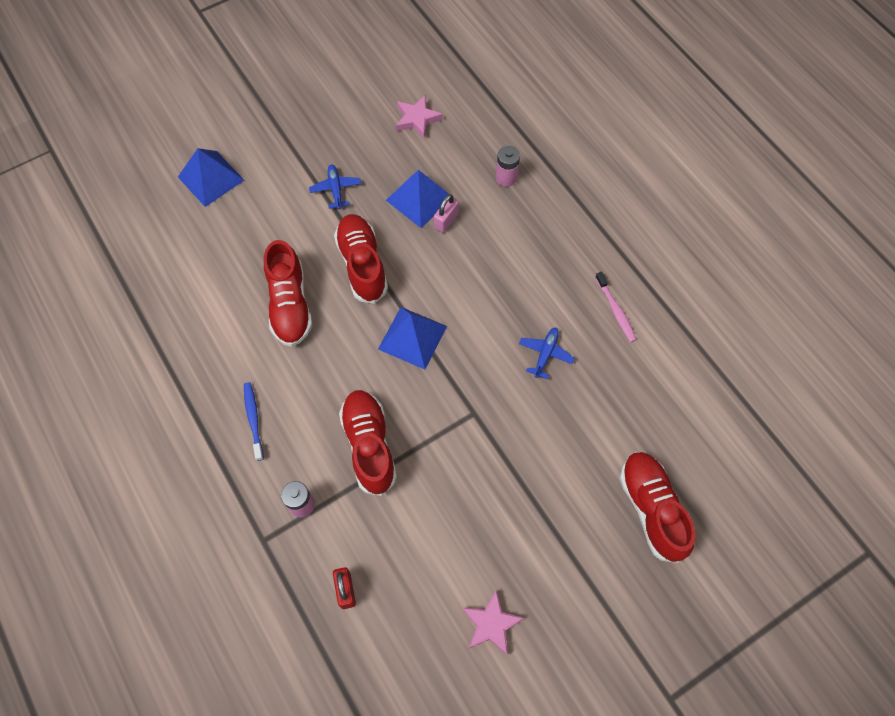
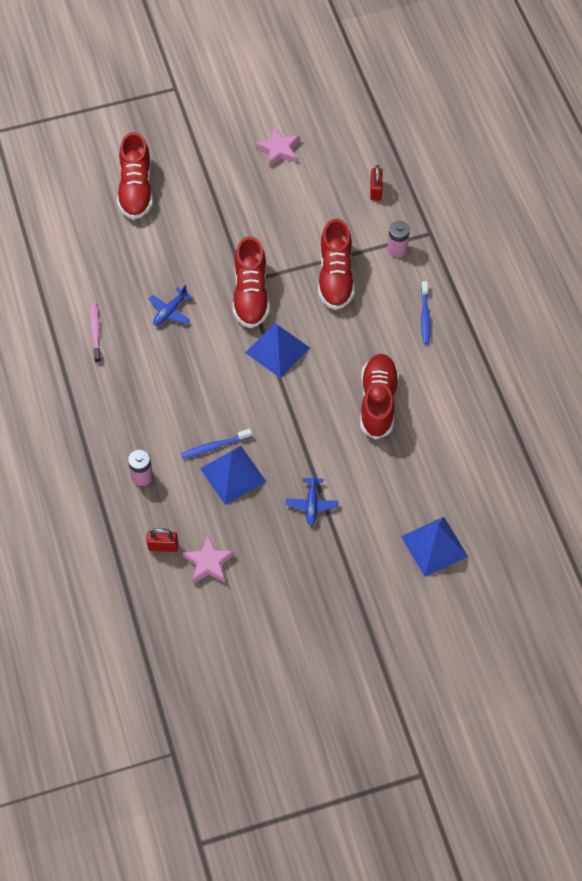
camera: 165 degrees left, 5 degrees down
(362, 265) = (304, 423): red shoe -> red shoe (250, 295)
(446, 221) = (214, 446): pink padlock -> blue toothbrush
(463, 124) = (163, 546): none -> red padlock

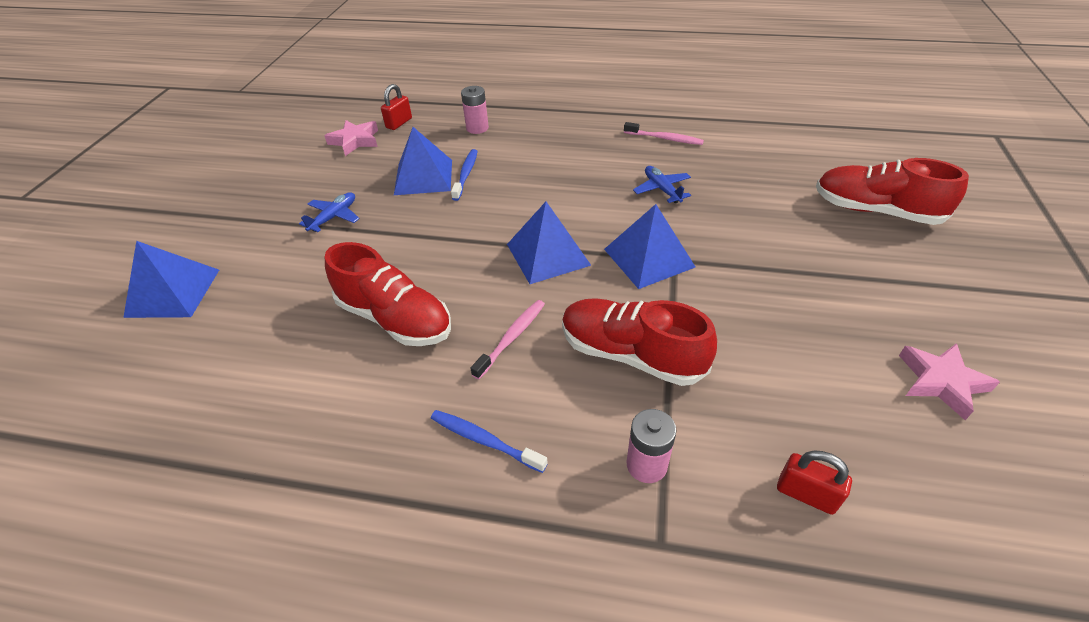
camera: 120 degrees right, 15 degrees down
(250, 295) = (649, 258): red shoe -> blue pyramid
(311, 504) = (334, 217): blue plane -> blue plane turned 90 degrees clockwise
(356, 336) = (511, 338): none -> pink toothbrush

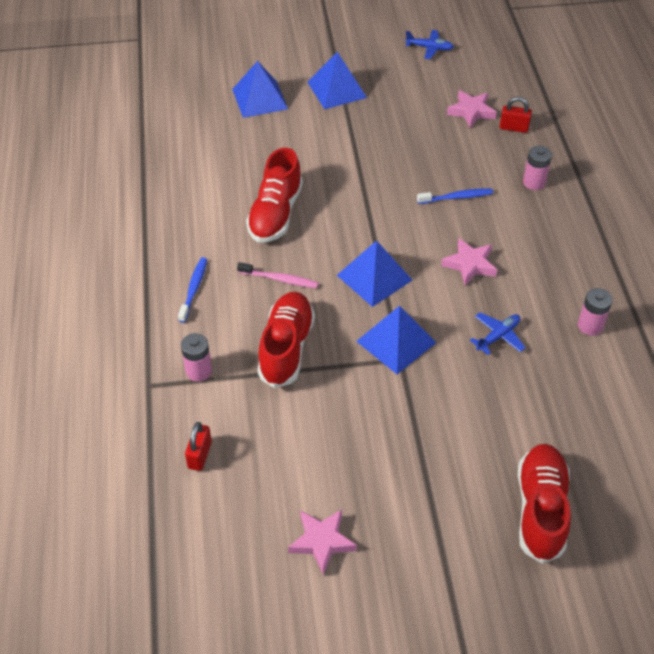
camera: 70 degrees right, 5 degrees up
(334, 217) = (366, 141): blue plane -> blue plane (429, 48)
(423, 177) = (440, 172): blue pyramid -> blue pyramid (337, 89)
(561, 186) = (470, 264): none -> pink star
(664, 138) = (590, 326): pink toothbrush -> pink battery

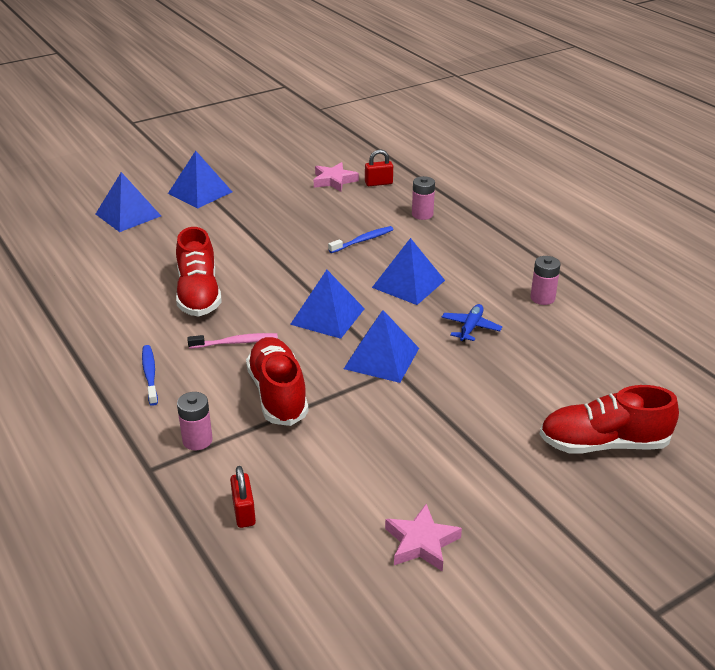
camera: 25 degrees left, 15 degrees down
(429, 48) = (267, 147): blue plane -> none
(470, 264) = (408, 284): pink star -> blue pyramid
(540, 509) = (603, 444): red shoe -> red shoe turned 75 degrees counterclockwise

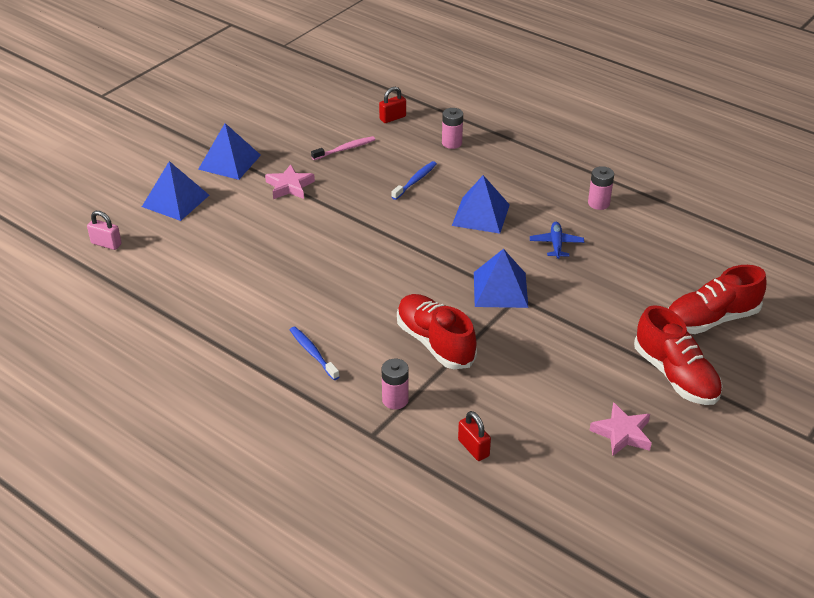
camera: 20 degrees left, 5 degrees up
(41, 238) = (106, 244): none -> pink padlock
(199, 294) = (302, 267): red shoe -> red shoe (675, 375)
(235, 342) = (367, 305): pink toothbrush -> pink toothbrush (345, 149)
(328, 316) = (431, 261): blue pyramid -> none
(334, 181) = (349, 123): pink star -> pink star (289, 186)

